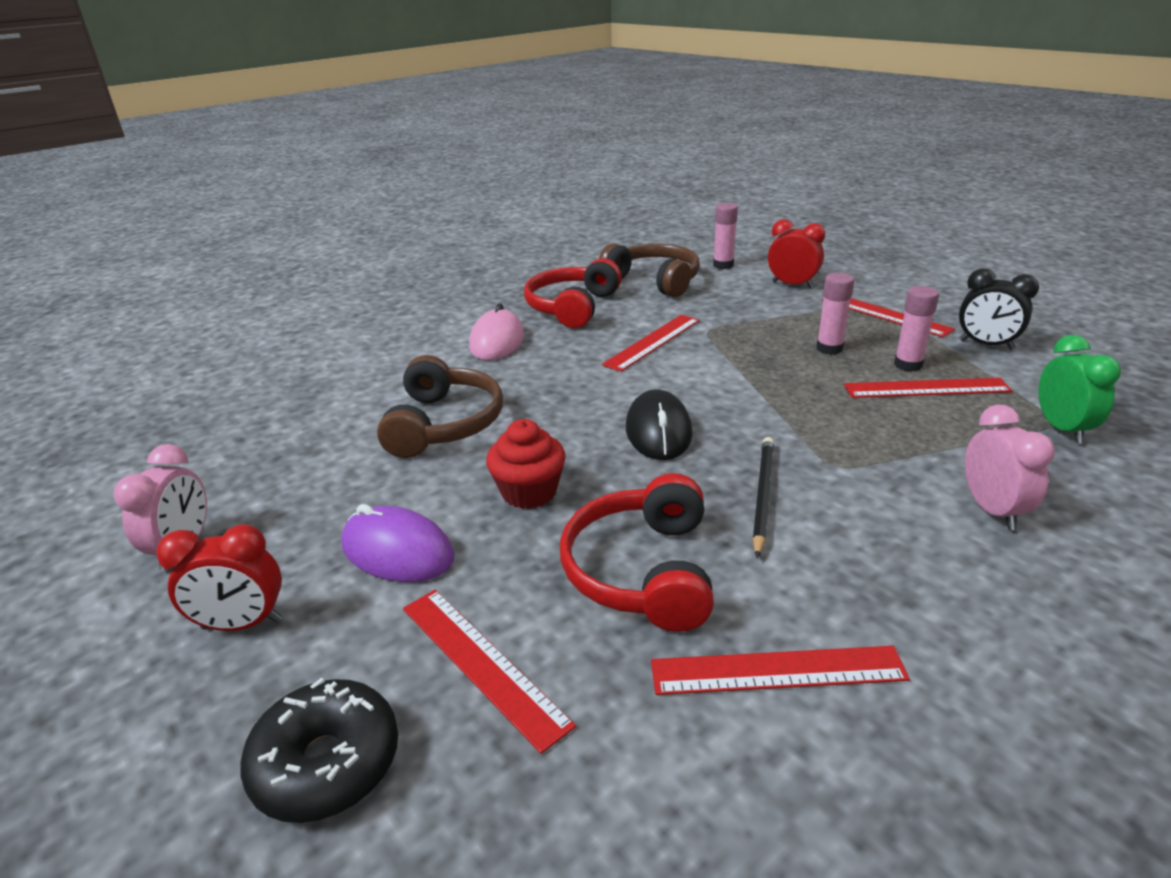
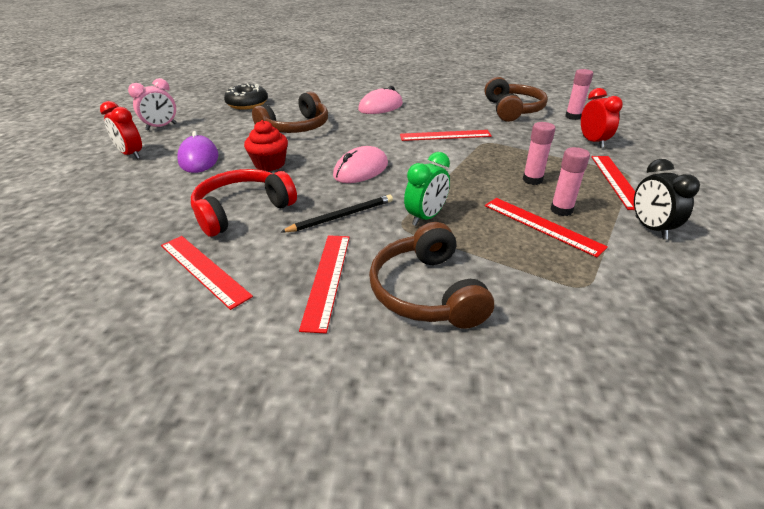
camera: 45 degrees right, 5 degrees up
(327, 763) = (75, 200): black donut -> black donut (247, 104)
(481, 663) = (148, 203): red ruler -> red ruler (327, 279)
(573, 307) = (444, 106): red headphones -> none
(658, 431) = (361, 170): black mouse -> pink mouse
(992, 510) = (427, 291): pink clock -> brown headphones
(1062, 429) = (578, 292): green clock -> green clock (426, 217)

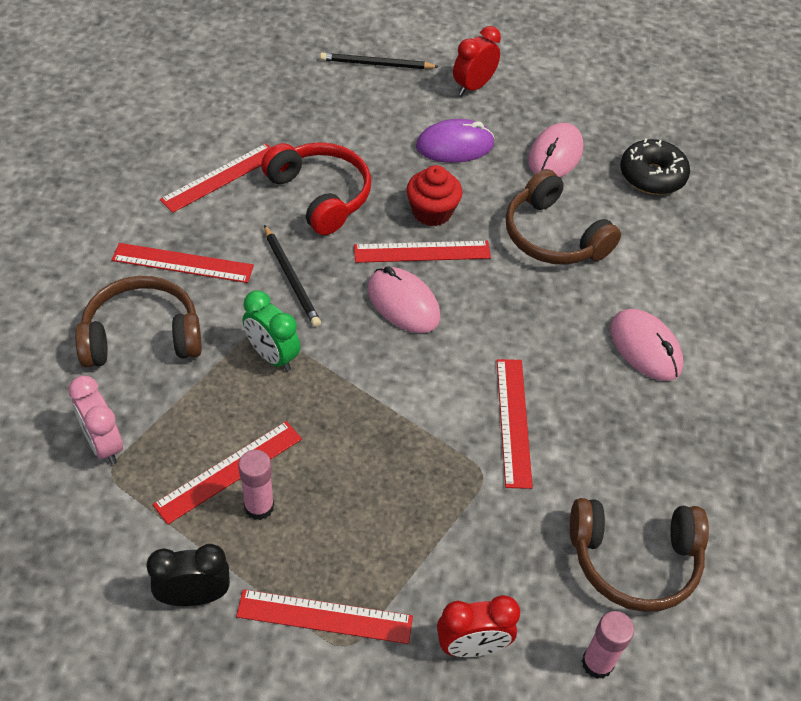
camera: 90 degrees right, 15 degrees up
(72, 196) = (376, 64): none -> black pencil
(161, 127) = (559, 98): pink clock -> pink clock (103, 444)
(220, 128) = (555, 155): none -> pink mouse
(310, 166) = (422, 252): none -> red ruler
(532, 180) = (345, 500): pink glue stick -> none

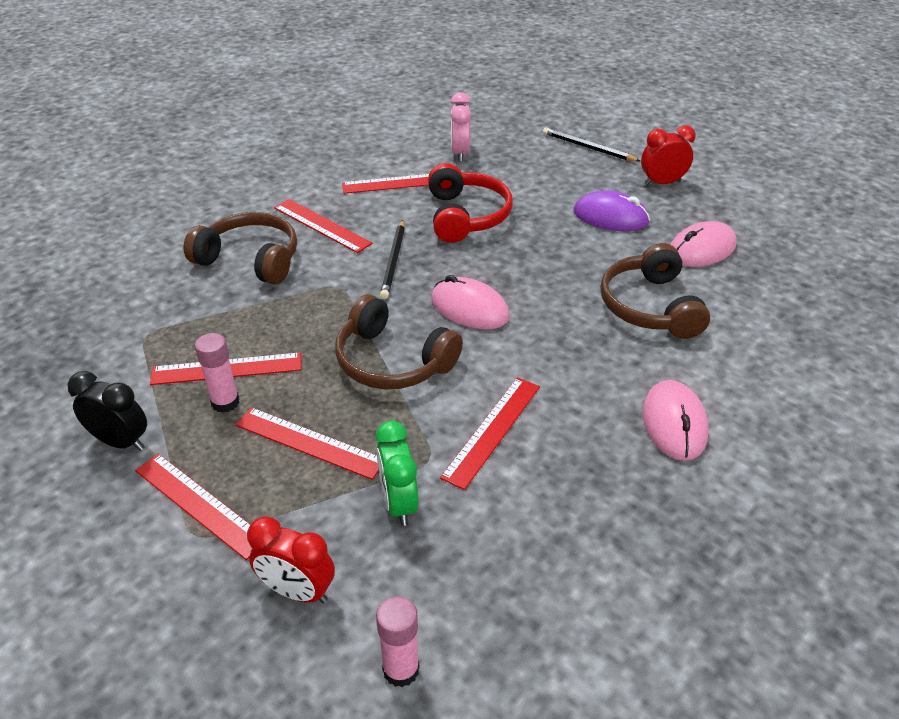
camera: 35 degrees right, 10 degrees down
(103, 444) = (159, 316): pink clock -> pink clock (460, 153)
(272, 356) = (331, 306): green clock -> green clock (398, 503)
(403, 303) = (469, 308): pink mouse -> pink mouse turned 45 degrees counterclockwise
(422, 252) = (517, 279): red ruler -> red ruler (309, 443)
(432, 212) = (550, 255): red cupcake -> none
(634, 560) = (515, 597): brown headphones -> brown headphones (393, 361)
(652, 176) = (790, 293): black donut -> none

